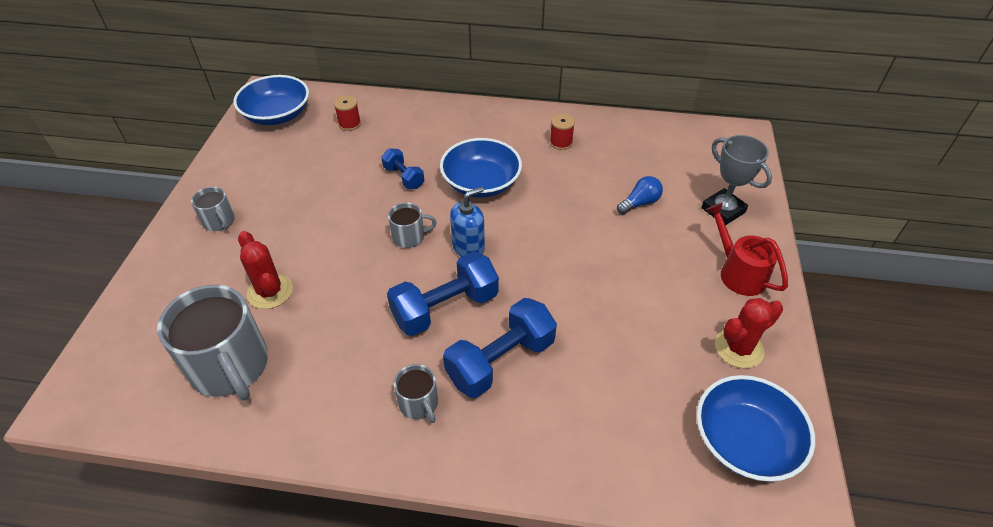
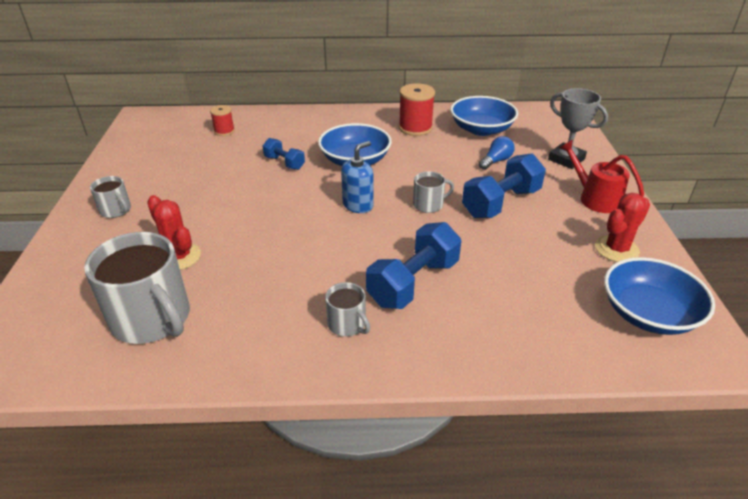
camera: 10 degrees left, 10 degrees down
(277, 115) = (155, 130): blue bowl -> blue bowl (481, 129)
(409, 237) = (301, 203): grey mug -> grey mug (429, 205)
(445, 308) = (350, 250): blue dumbbell -> blue dumbbell (501, 203)
(561, 142) = (415, 128): red spool -> red spool, size x1.69

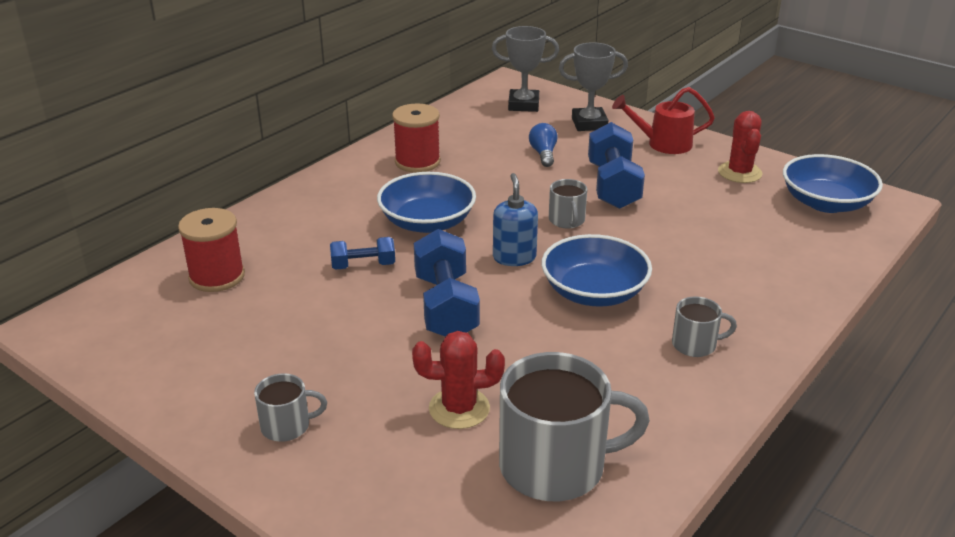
camera: 50 degrees left, 5 degrees down
(224, 131) = (217, 276): red spool -> red spool, size x1.69
(413, 283) = (675, 284): blue dumbbell -> blue dumbbell (446, 306)
(429, 205) = (567, 220): grey mug -> grey mug turned 150 degrees clockwise
(481, 129) = (477, 132): blue bowl -> blue bowl (594, 292)
(544, 128) = (523, 105): none -> grey trophy

